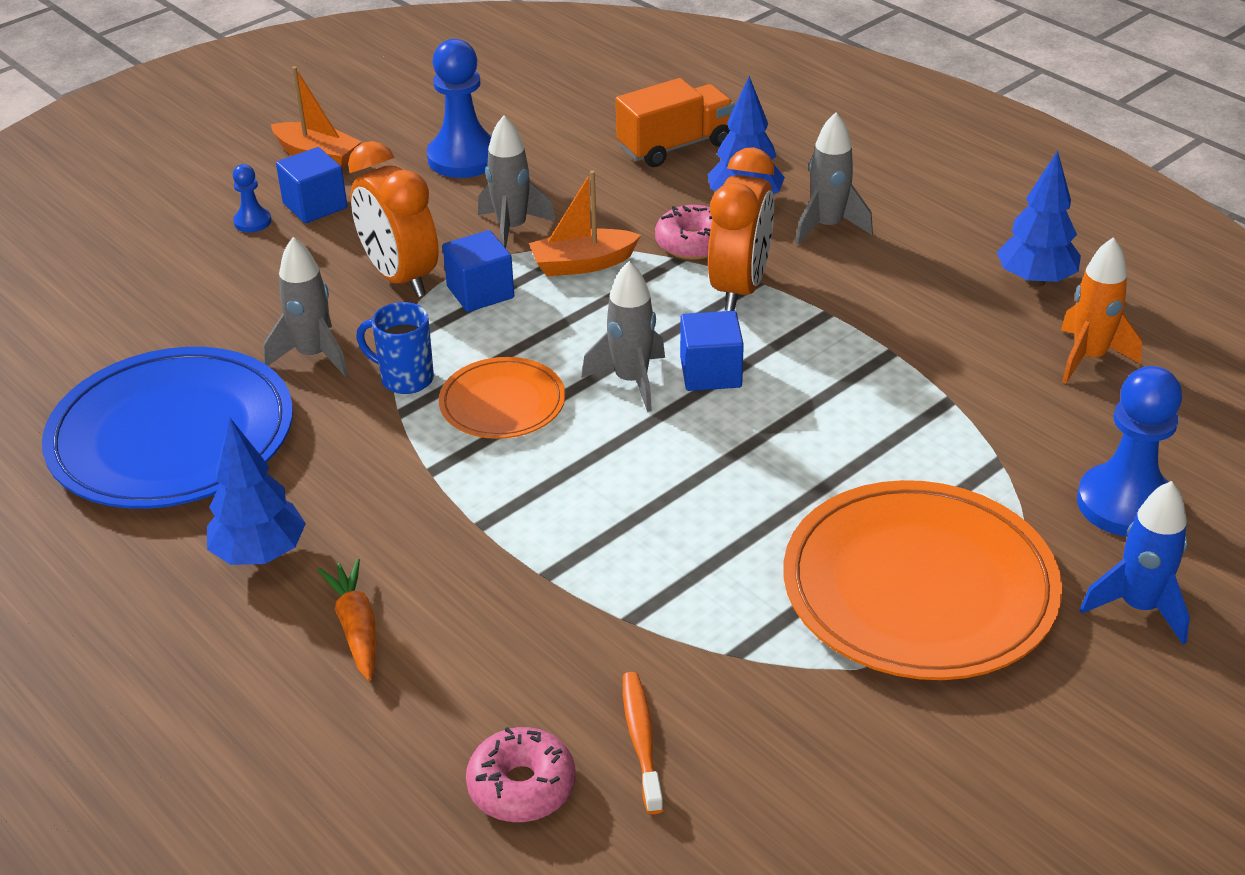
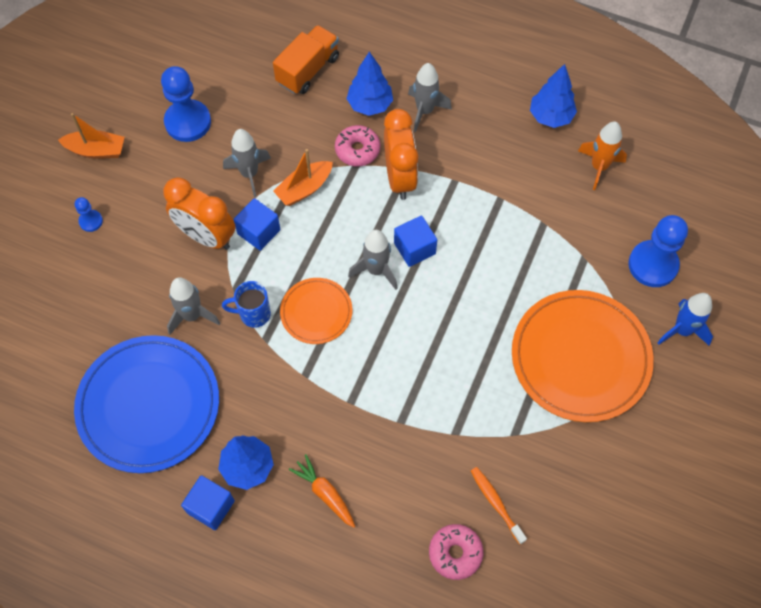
camera: 25 degrees left, 25 degrees up
(315, 205) = (121, 194): blue cube -> blue cube (211, 507)

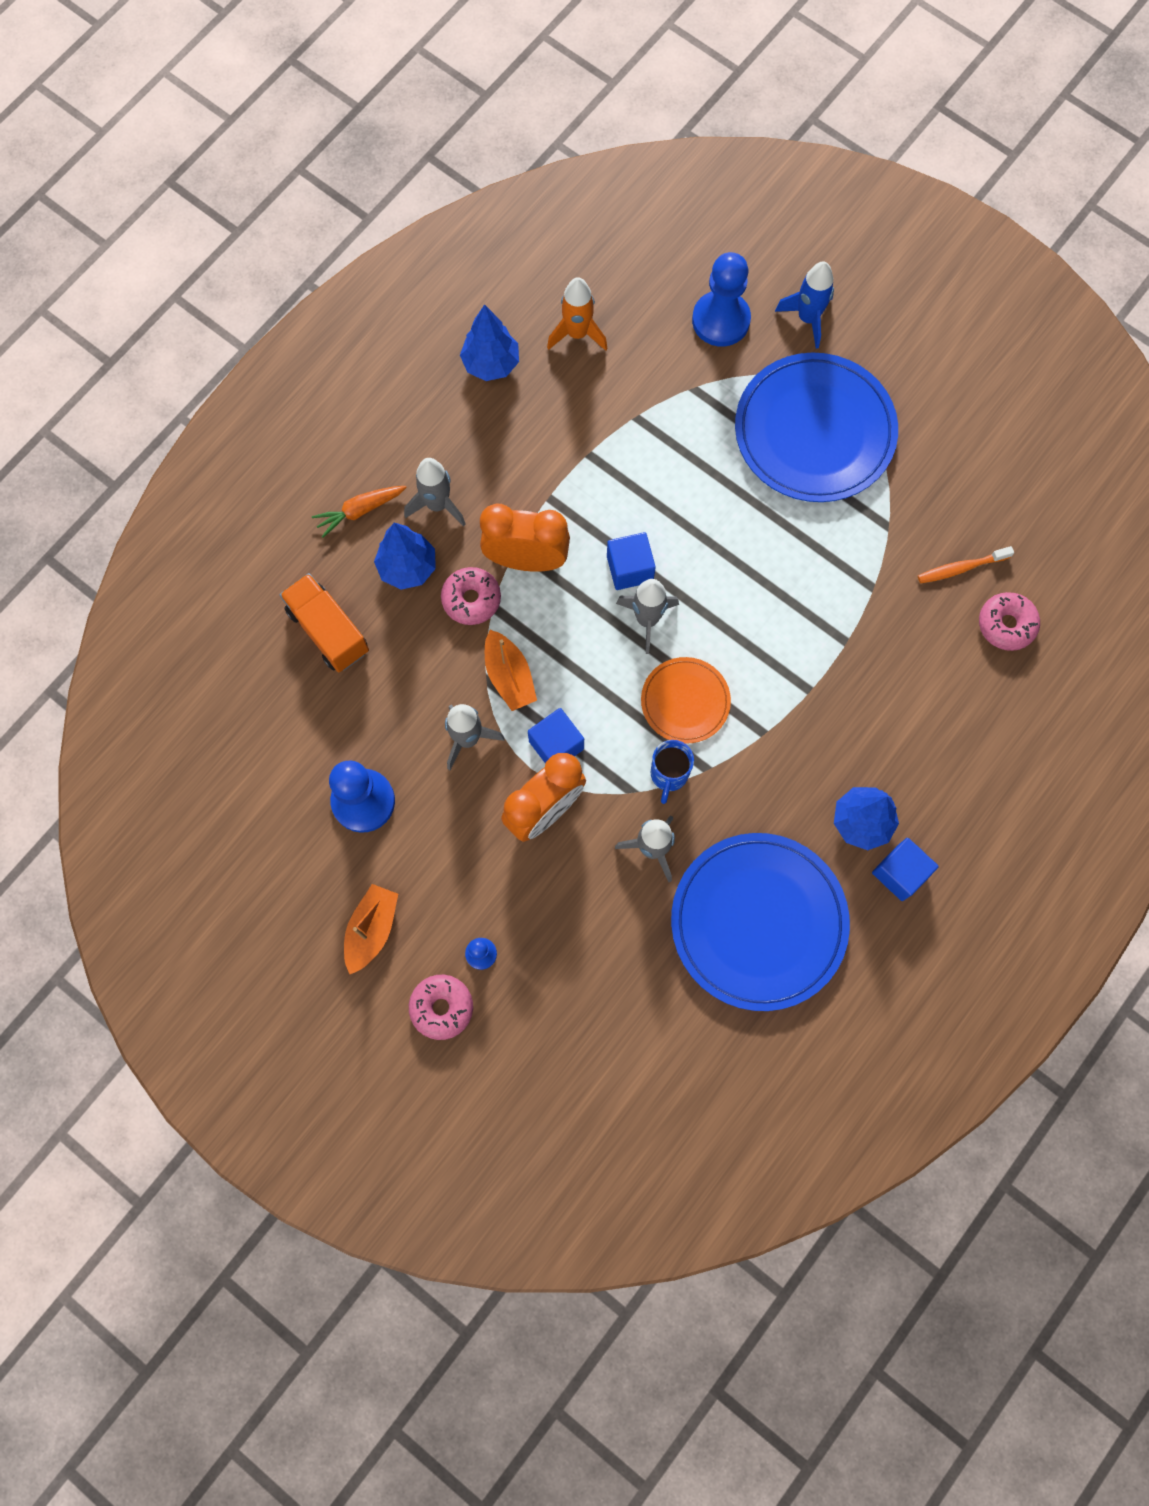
camera: 75 degrees left, 10 degrees up
(47, 206) = (441, 1007): none -> pink donut
(324, 493) = (910, 744): orange carrot -> orange carrot (359, 511)
(580, 357) = (814, 431): orange plate -> blue plate

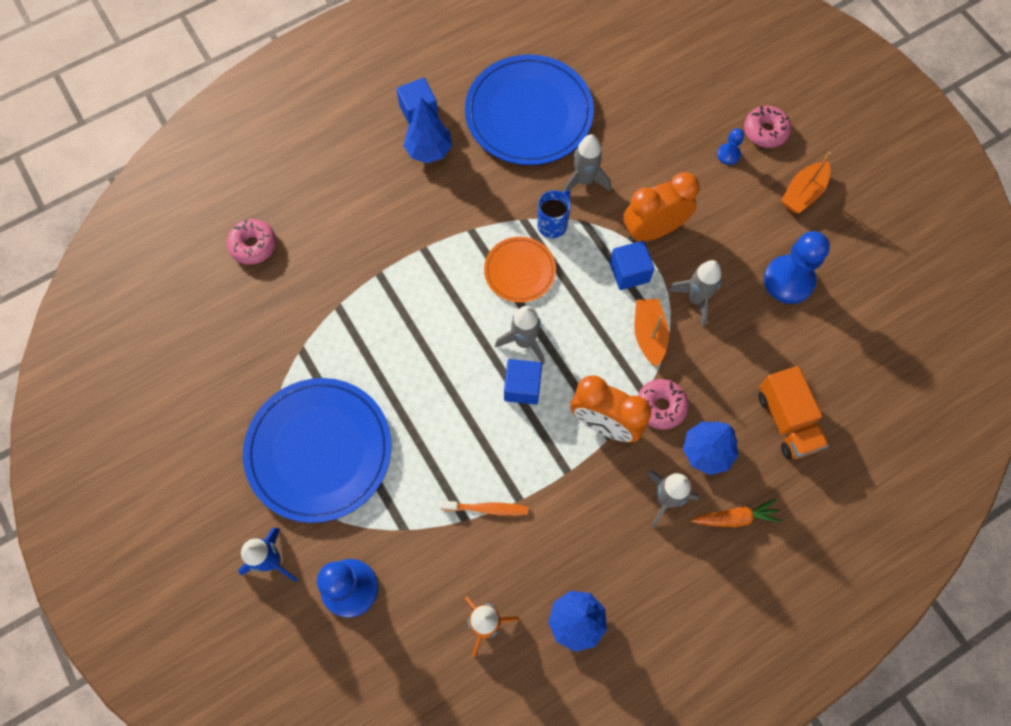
camera: 160 degrees left, 5 degrees down
(960, 568) = (263, 298): orange toothbrush -> orange toothbrush (487, 509)

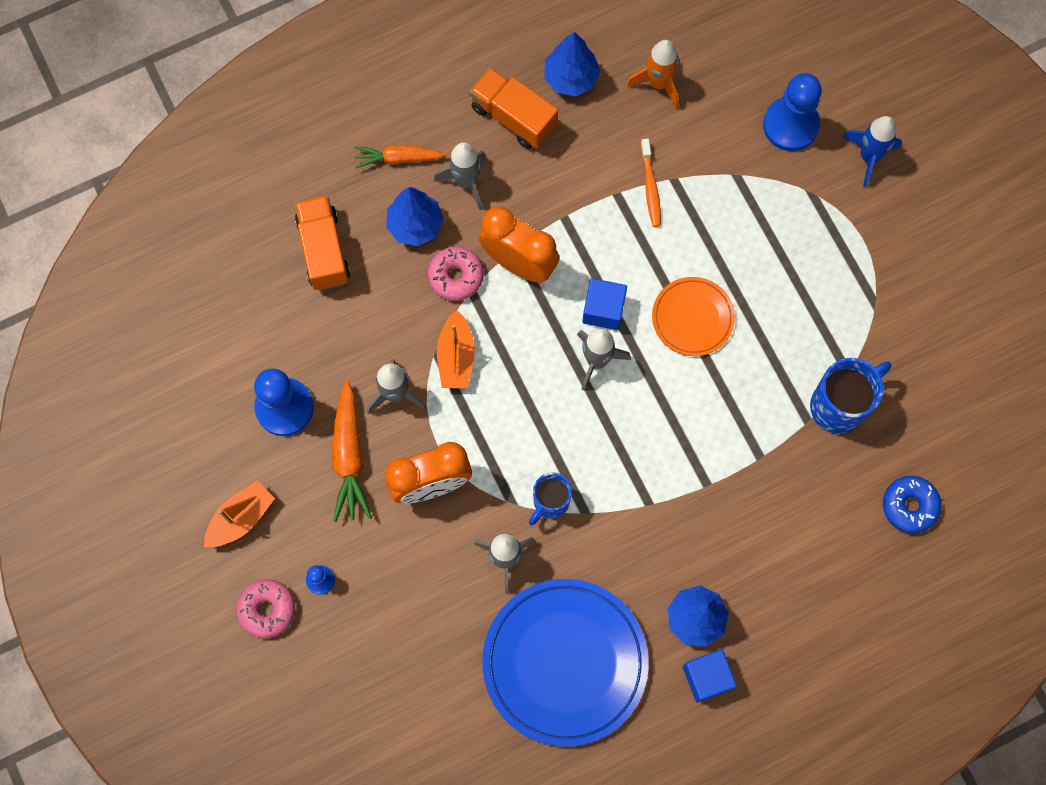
camera: 175 degrees left, 5 degrees up
(253, 245) = (909, 506): pink donut -> blue donut
(309, 321) = (839, 405): none -> blue mug
(319, 451) = (824, 260): blue plate -> none
(487, 509) = (650, 187): orange toothbrush -> orange toothbrush turned 105 degrees counterclockwise
(520, 271) = (595, 446): orange plate -> orange plate (692, 318)
(629, 272) = (467, 433): blue cube -> none
(629, 572) = (513, 117): none -> orange truck
(725, 246) = (349, 457): none -> orange carrot

